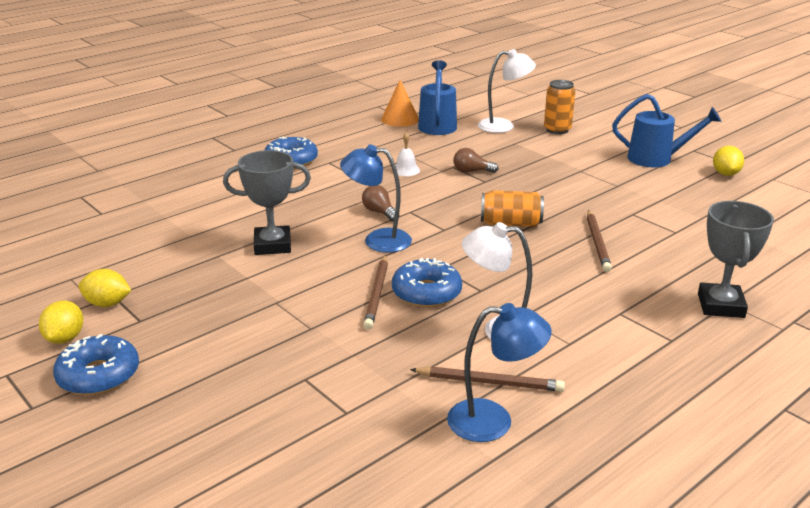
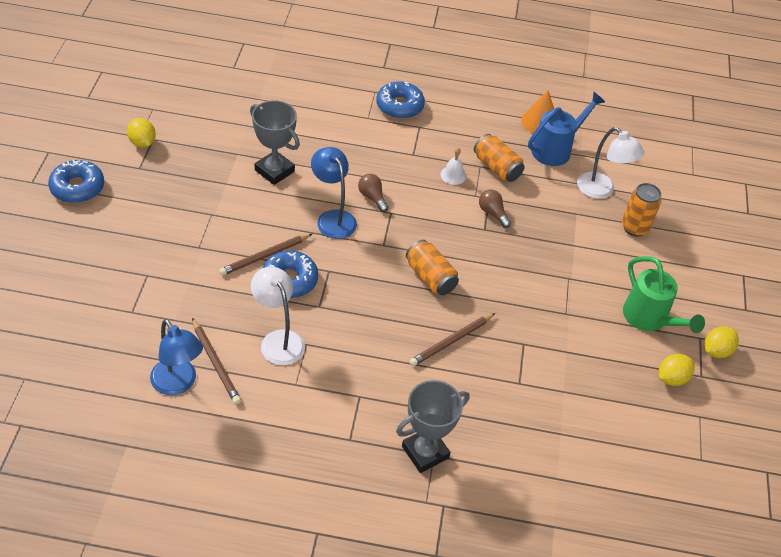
camera: 45 degrees right, 20 degrees up
(65, 338) = (96, 150): yellow lemon -> yellow lemon (716, 351)
(379, 212) = (372, 197): brown light bulb -> brown light bulb turned 45 degrees counterclockwise
(424, 151) = (497, 168): none -> orange can
(656, 159) = (649, 319): blue watering can -> green watering can

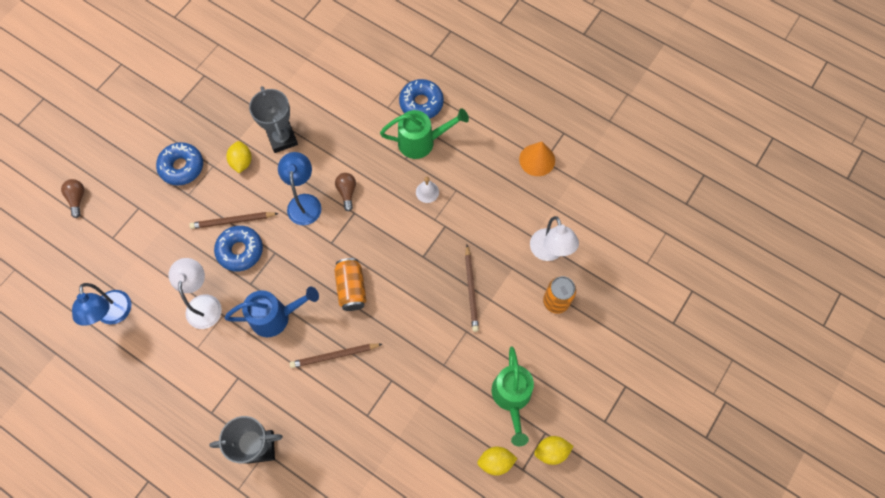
camera: 30 degrees right, 20 degrees up
(77, 187) = (126, 106): blue donut -> blue donut (182, 167)
(142, 143) = (194, 77): yellow lemon -> yellow lemon (241, 162)
(215, 363) = (149, 306): brown pencil -> brown pencil (471, 289)
(421, 136) = (422, 142): none -> green watering can
(492, 213) = (439, 243): brown light bulb -> brown light bulb (77, 199)
(497, 168) = (469, 197): orange can -> none
(556, 149) = (534, 194): blue watering can -> blue watering can (276, 316)

